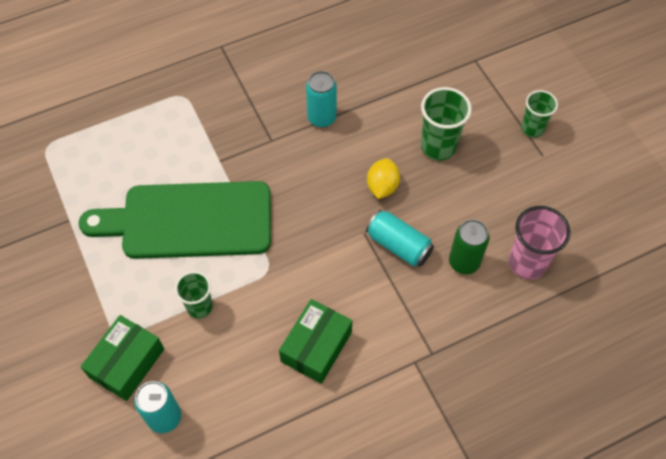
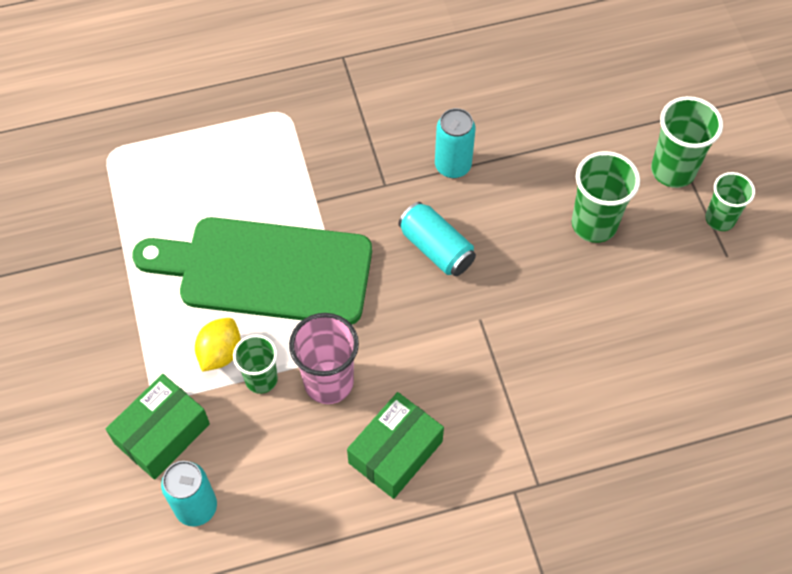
camera: 10 degrees right, 0 degrees up
(382, 186) = (513, 264): yellow lemon -> yellow lemon (220, 353)
(398, 245) = (520, 342): turquoise can -> turquoise can (436, 249)
(464, 262) = (600, 376): green can -> none
(490, 97) = (673, 170): none -> green cup
(527, 262) = (681, 390): pink cup -> pink cup (328, 382)

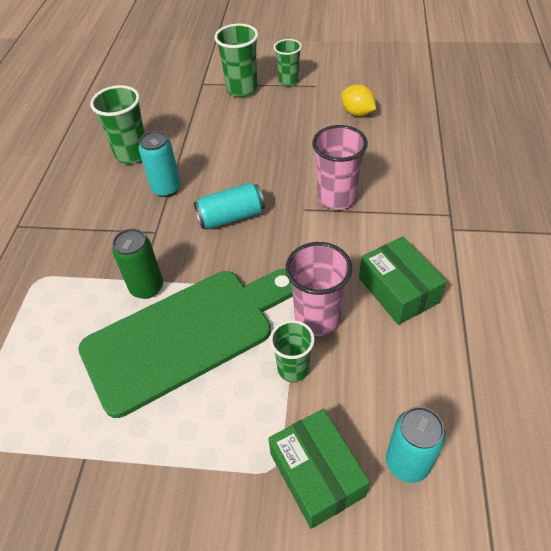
camera: 65 degrees left, 10 degrees down
(220, 353) = (251, 396): yellow lemon -> yellow lemon (357, 113)
(266, 270) = (186, 335): green cutting board -> green cutting board turned 150 degrees counterclockwise
(310, 211) = (147, 287): none -> green can
(513, 348) = (336, 198): none -> pink cup
(594, 224) = (260, 133): green cup -> green cup (132, 154)

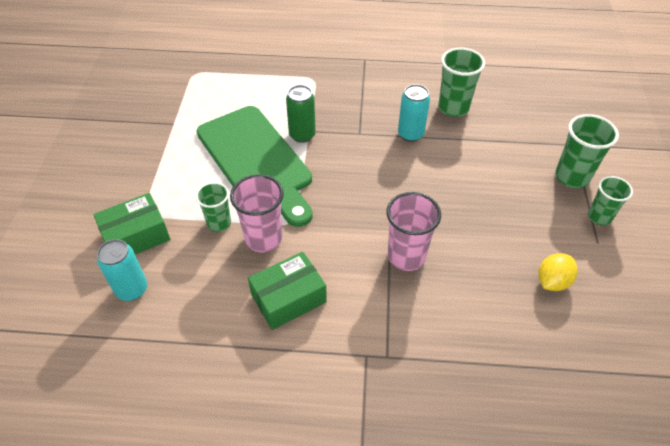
camera: 85 degrees right, 0 degrees up
(231, 217) = (377, 179): turquoise can -> none

